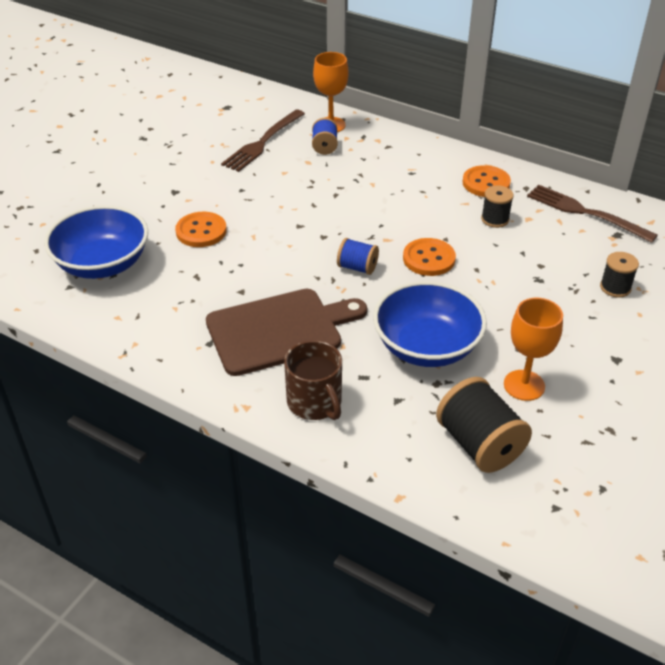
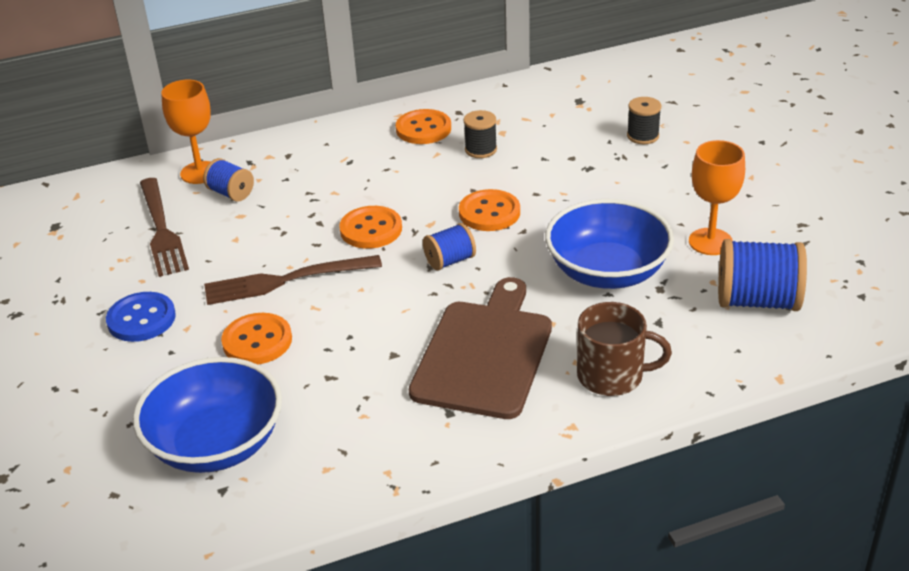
camera: 50 degrees left, 5 degrees down
(179, 180) = (141, 319): none -> blue button
(352, 218) = (371, 229): none -> orange button
(479, 444) = (757, 301): black spool -> blue spool
(585, 212) = (531, 101): brown fork -> brown fork (285, 281)

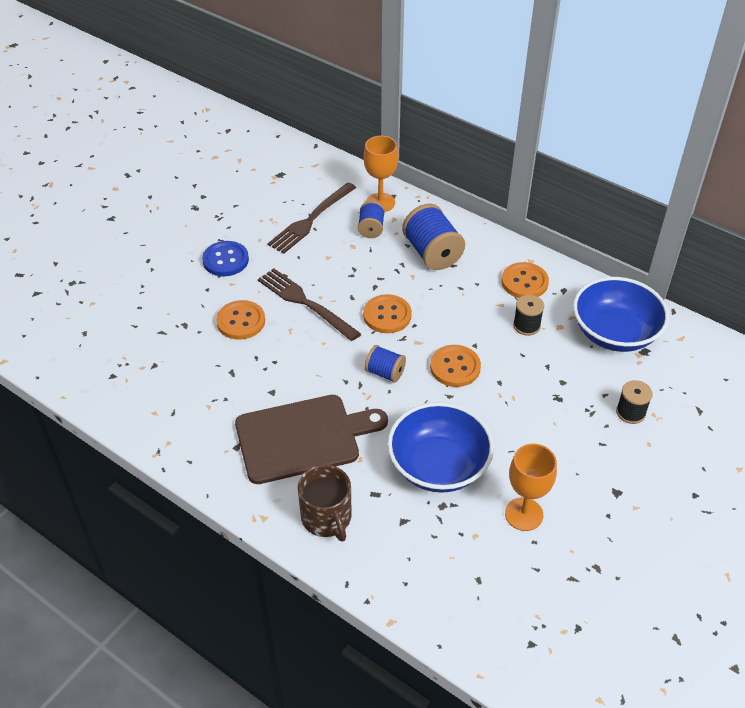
camera: 55 degrees right, 10 degrees up
(216, 444) = (145, 352): blue bowl -> blue bowl (614, 333)
(757, 301) = (472, 573): blue spool -> blue spool (432, 253)

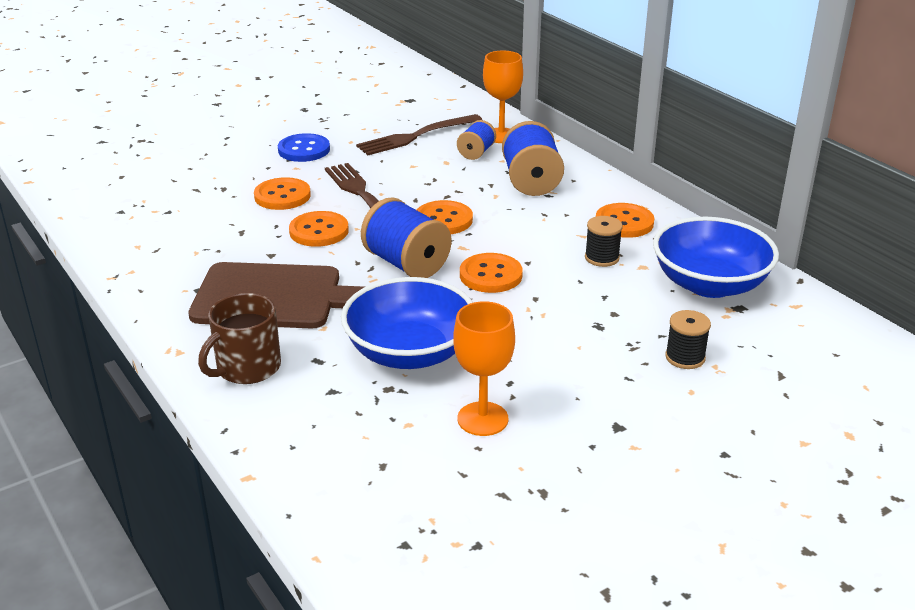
camera: 20 degrees right, 15 degrees down
(295, 354) = (319, 231): none -> orange button
(327, 518) = (247, 368): brown mug -> brown mug turned 45 degrees clockwise
(385, 372) = (406, 264): blue spool -> blue spool, size x1.75

